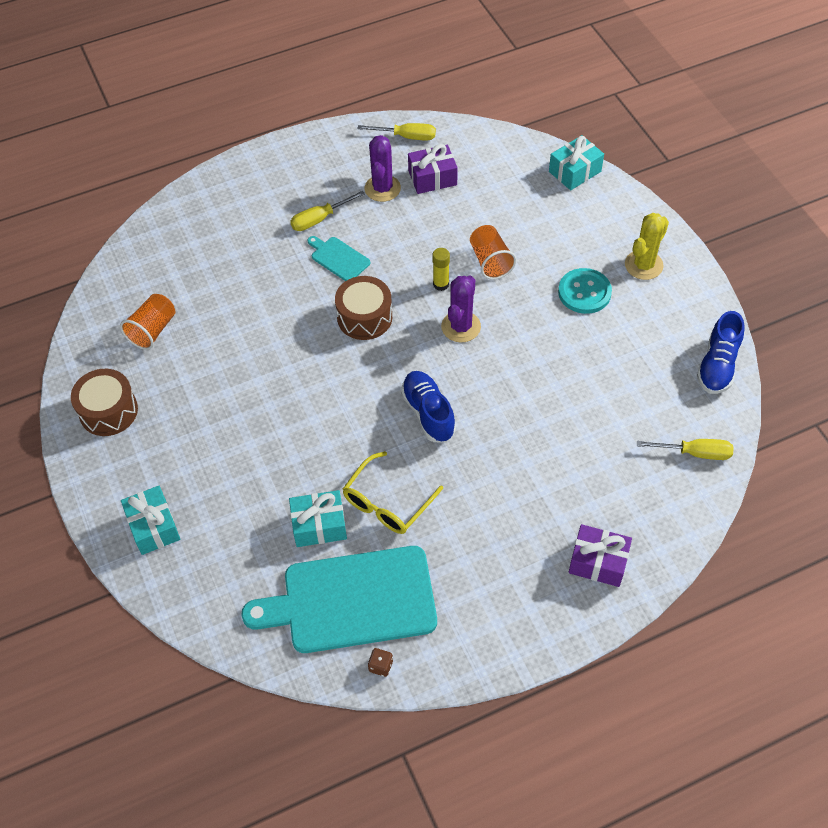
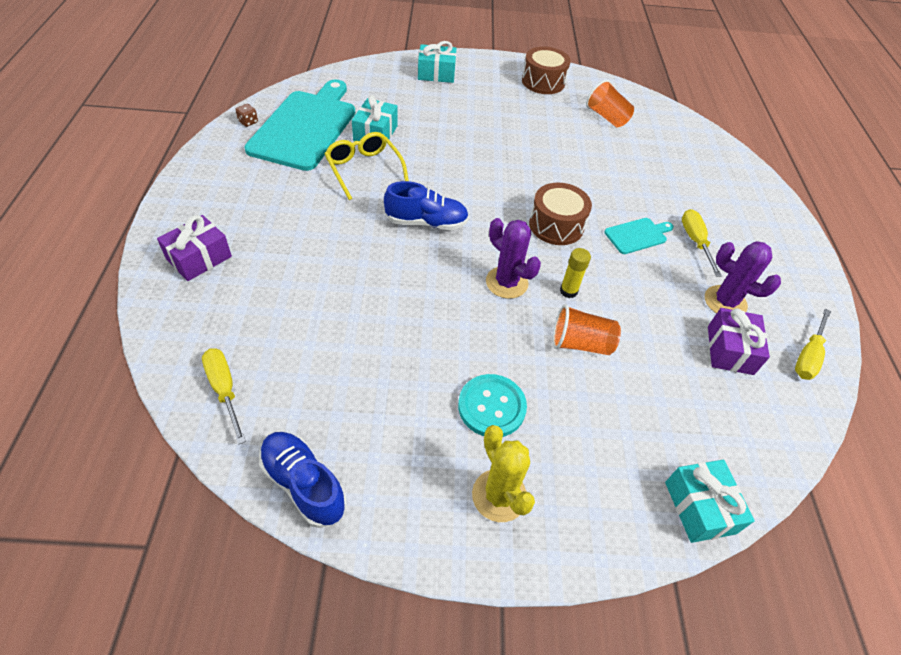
camera: 110 degrees right, 5 degrees down
(695, 453) = (224, 390): yellow screwdriver -> yellow screwdriver turned 120 degrees clockwise

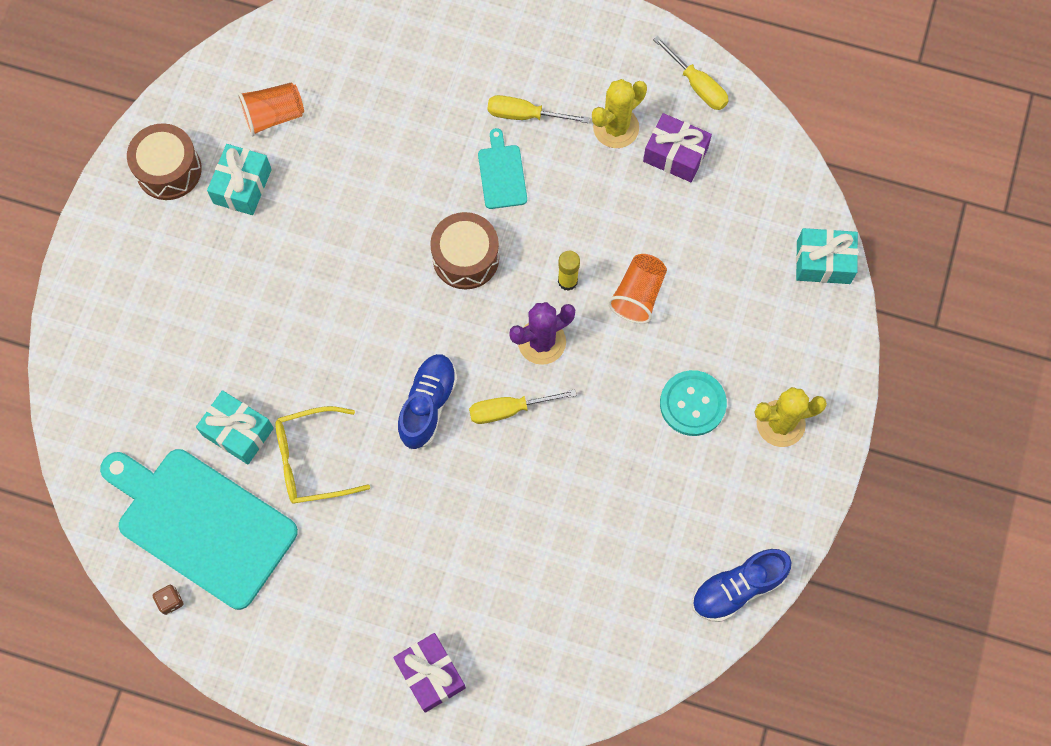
camera: 70 degrees left, 20 degrees up
(224, 390) = (622, 653): yellow screwdriver -> yellow screwdriver (509, 410)
(436, 73) = (110, 315): turquoise gift -> turquoise gift (242, 186)
(725, 302) = (616, 128): purple cactus -> yellow cactus

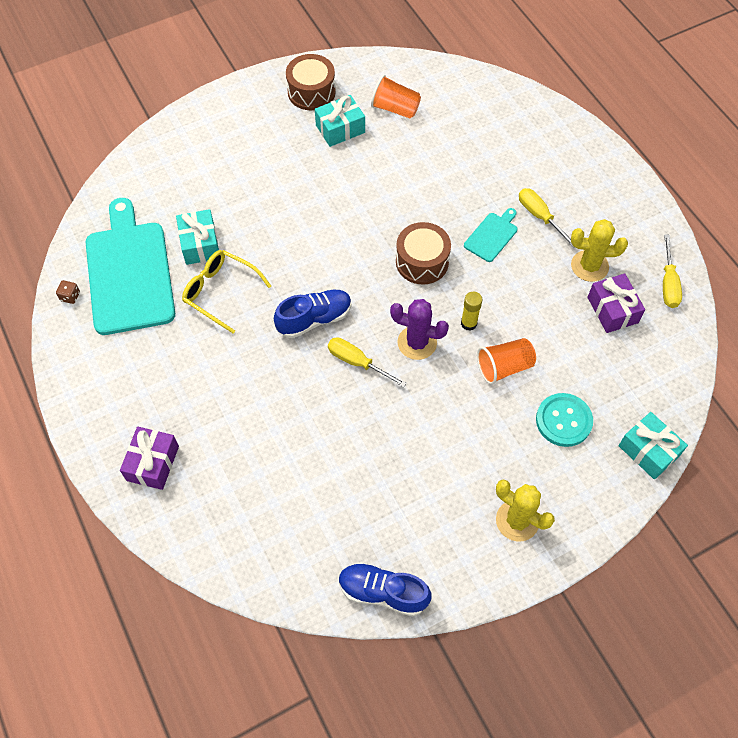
camera: 45 degrees right, 10 degrees down
(692, 404) = (472, 458): turquoise button -> turquoise button (563, 421)

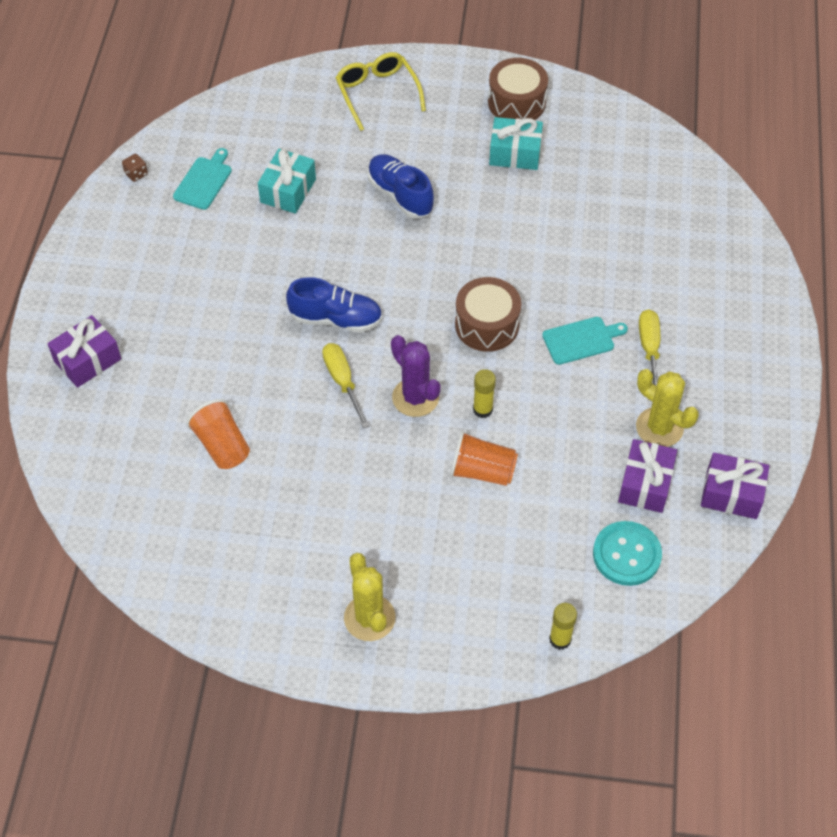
camera: 35 degrees right, 5 degrees down
(129, 272) = (204, 181): turquoise cutting board -> turquoise cutting board, size x0.44
(220, 292) = (270, 245): yellow glasses -> yellow glasses (377, 93)
(383, 592) = (191, 598): blue shoe -> blue shoe (400, 195)
(395, 108) = (589, 162): orange cup -> orange cup (222, 445)
(563, 421) = (497, 557): turquoise button -> turquoise button (626, 554)
(648, 451) = (560, 639): turquoise gift -> yellow glue stick
(668, 283) = (731, 494): yellow screwdriver -> purple gift

